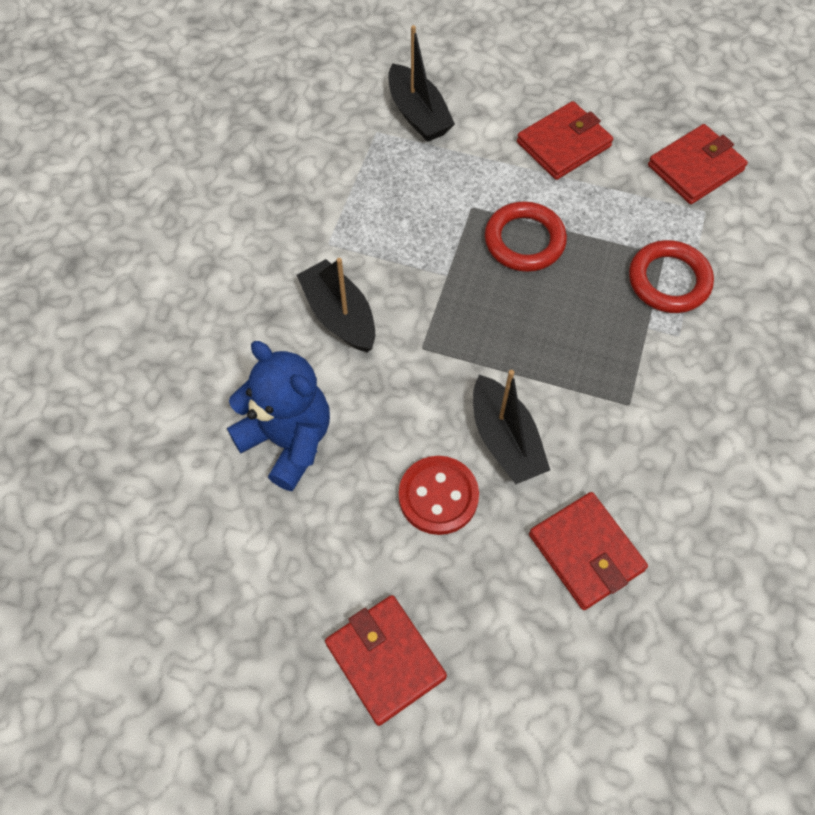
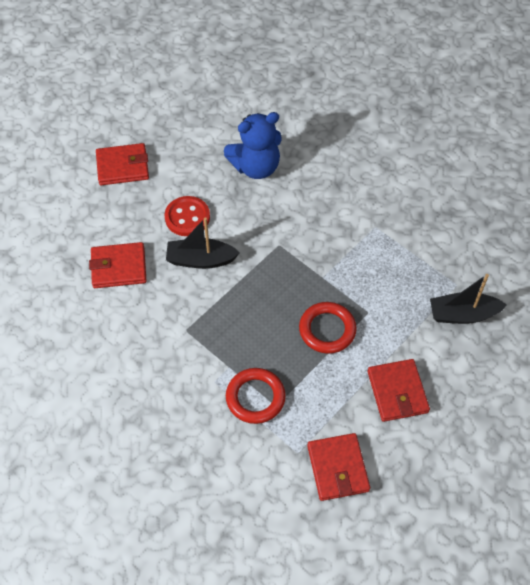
camera: 115 degrees right, 5 degrees down
(339, 315) = (321, 214): black boat -> none

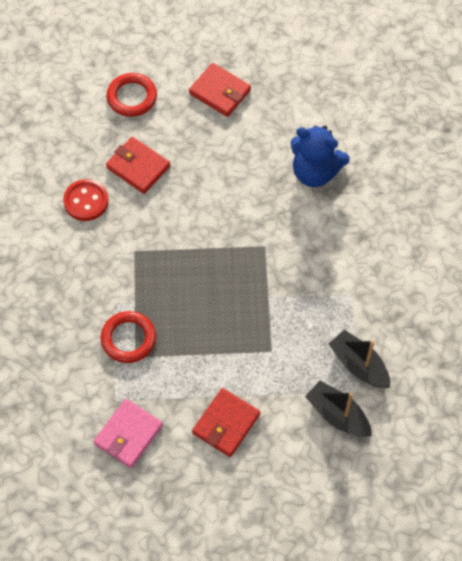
camera: 45 degrees right, 5 degrees up
(187, 217) = (223, 170): red button -> red button (86, 201)
(200, 260) = (198, 209): black boat -> black boat (359, 365)
(327, 330) = (228, 337): red ring -> red ring (132, 97)
(338, 468) = (128, 435): red wallet -> pink wallet

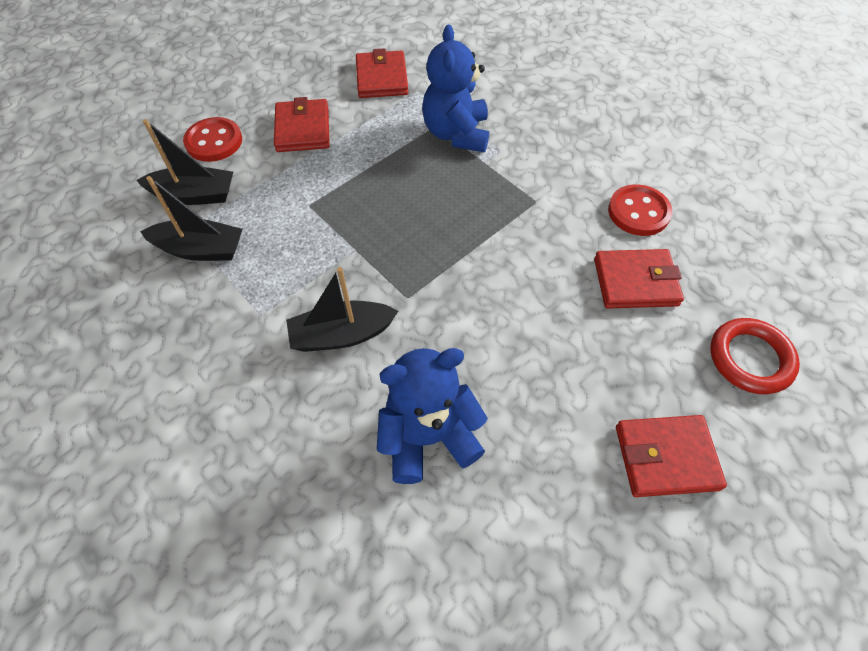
camera: 140 degrees right, 5 degrees down
(128, 339) = (456, 134): red ring -> blue teddy bear
(128, 435) = (381, 78): pink wallet -> red wallet
(295, 459) = (214, 141): none -> red button
(316, 250) = (342, 335): none -> black boat

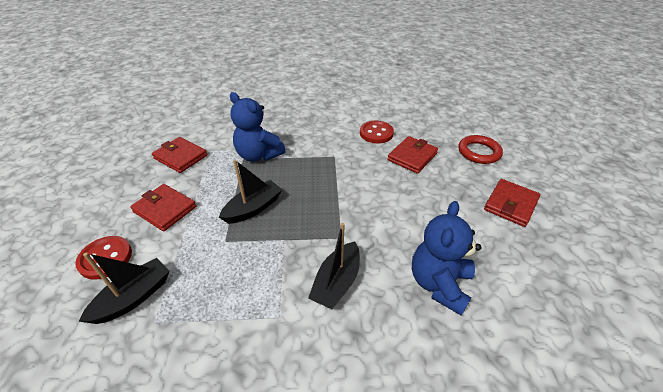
camera: 50 degrees left, 15 degrees down
(200, 249) = (185, 322): black boat -> black boat (253, 208)

